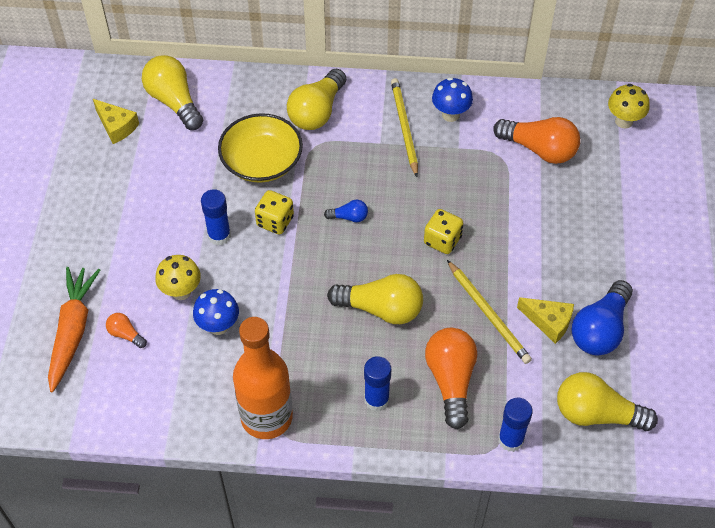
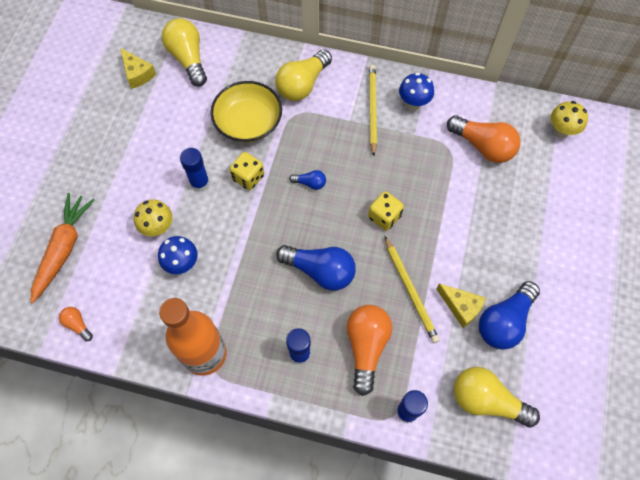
camera: 10 degrees right, 10 degrees up
(125, 334) = (105, 259): orange light bulb -> orange light bulb (78, 324)
(381, 309) = (320, 271): yellow light bulb -> blue light bulb

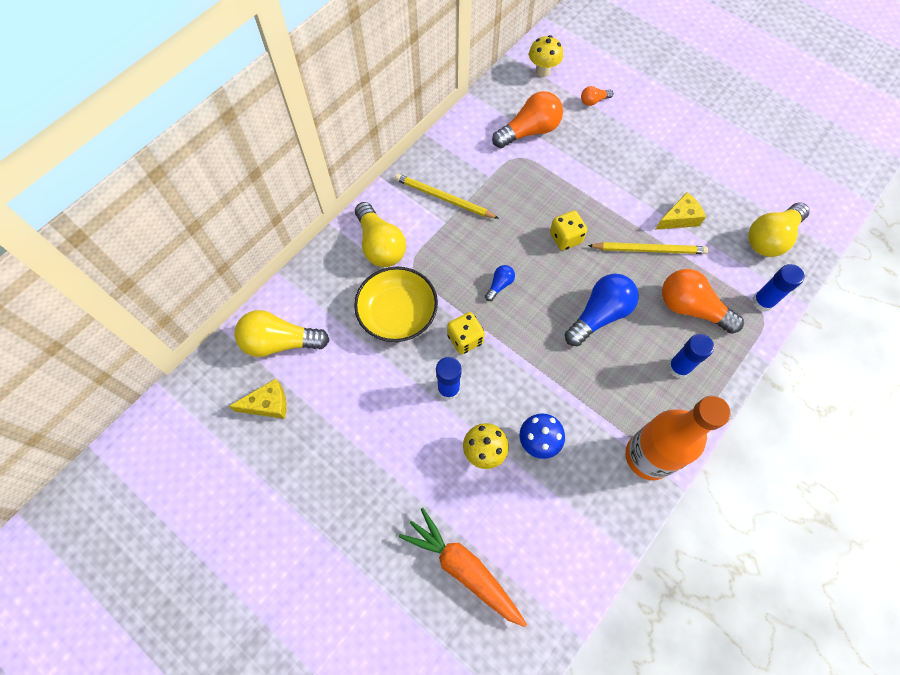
camera: 65 degrees left, 0 degrees up
(78, 324) = (566, 582): orange light bulb -> orange light bulb (593, 101)
(413, 103) = (455, 163): blue mushroom -> none
(504, 321) = (704, 193): blue light bulb -> none

